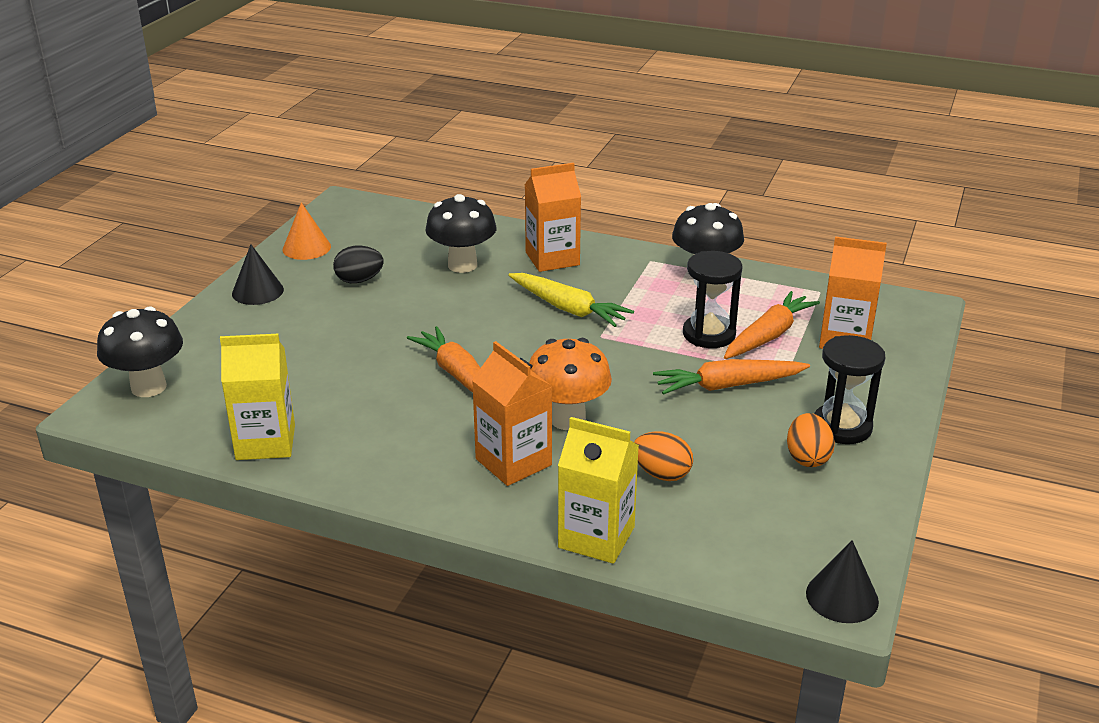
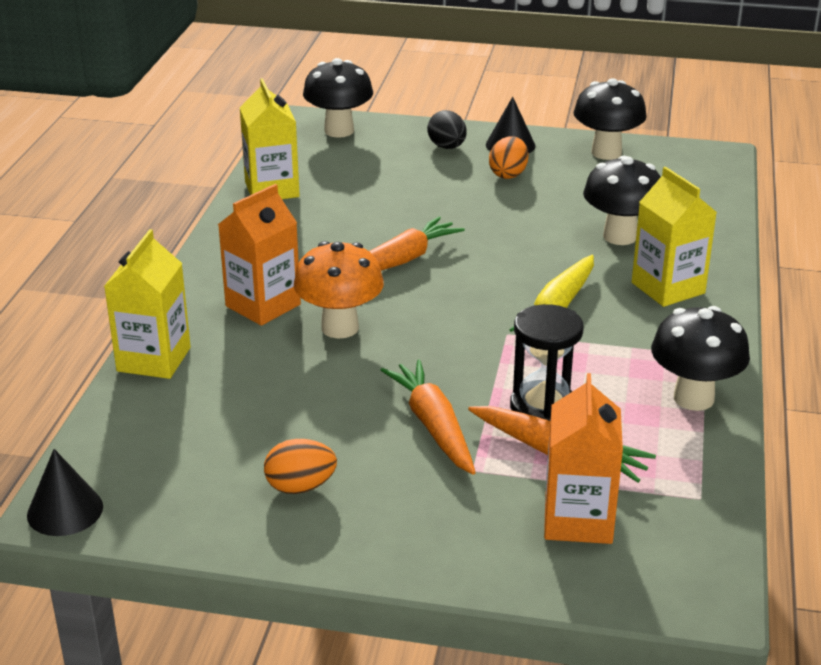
camera: 80 degrees right, 0 degrees up
(306, 248) = (606, 153): orange cone -> black mushroom
(359, 280) = (556, 187): black egg -> black egg (447, 147)
(552, 258) = (668, 288): orange carton -> yellow carton
(661, 474) = (256, 390): orange egg -> orange egg (508, 174)
(842, 427) = (369, 514): black hourglass -> none

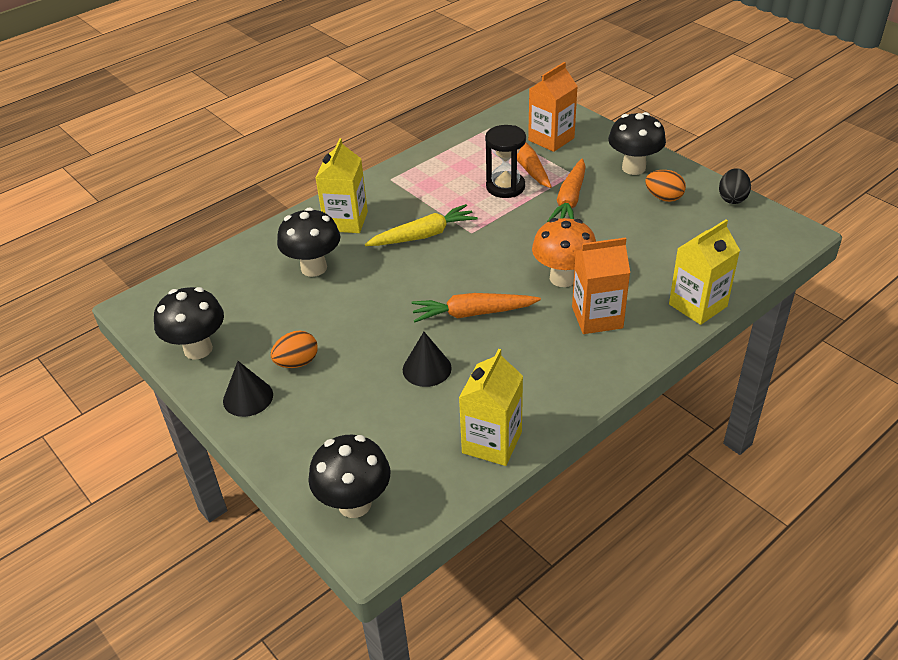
camera: 140 degrees left, 10 degrees up
(65, 510) = (794, 232): black cone -> black cone (427, 368)
(447, 147) = (296, 423): black egg -> black egg (732, 198)
(693, 398) = (429, 163): black mushroom -> black mushroom (633, 168)

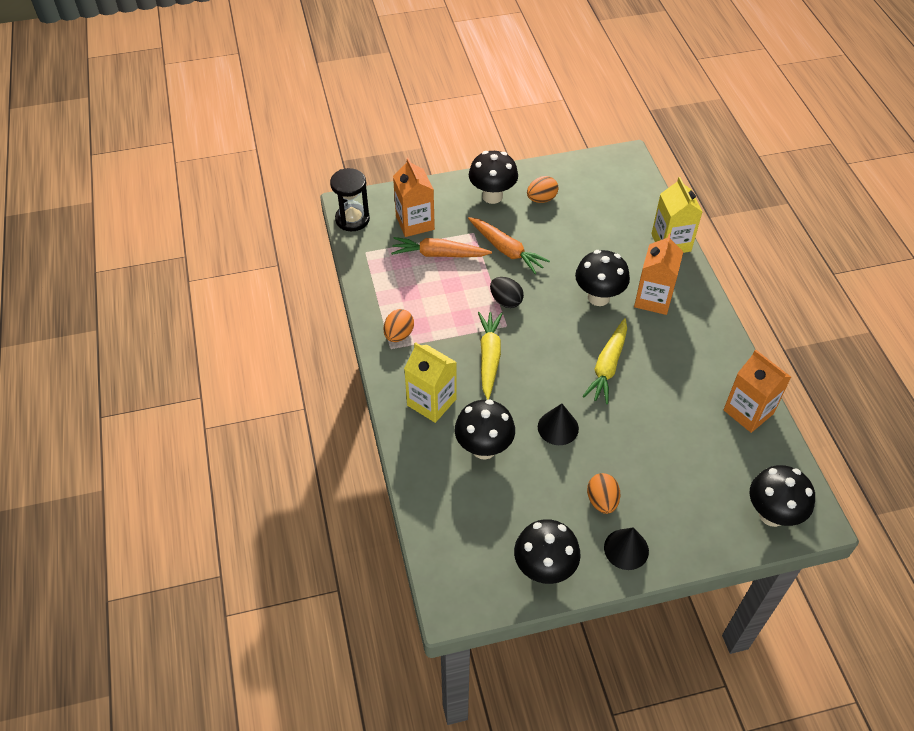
camera: 65 degrees left, 10 degrees up
(409, 178) = (399, 335): none -> orange egg
(427, 368) = (654, 419): black cone -> black cone (558, 427)
(473, 313) = (607, 366): orange carrot -> yellow carrot
(492, 442) = (748, 412): yellow carton -> orange carton
(505, 187) = (460, 279): black hourglass -> black hourglass (352, 219)
(563, 278) = (598, 297): orange mushroom -> black mushroom
(732, 198) = (568, 166): black egg -> black egg (506, 301)

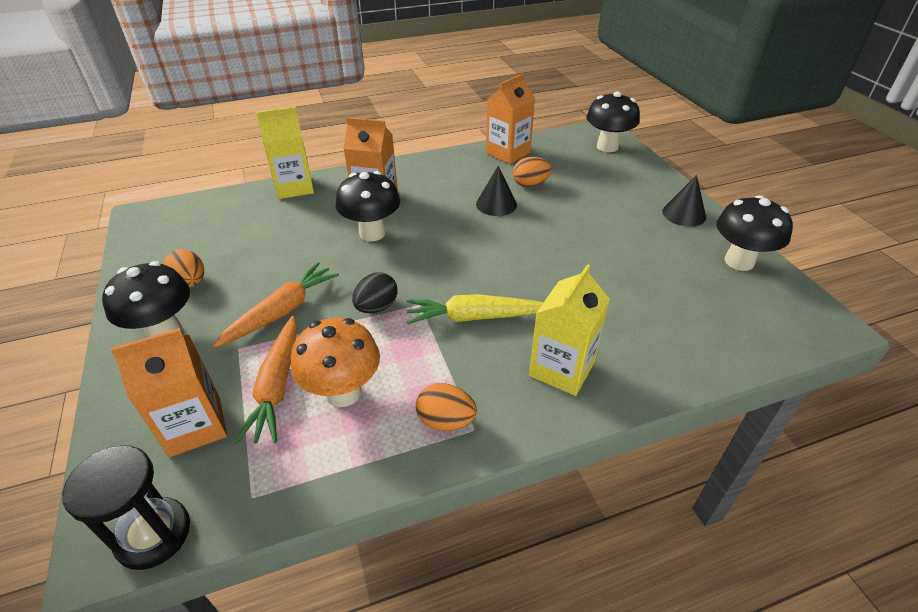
camera: 95 degrees left, 10 degrees down
(429, 285) = (343, 392): none -> orange mushroom
(484, 448) = (614, 313): black mushroom -> none
(558, 427) = (563, 258): black cone -> black cone (496, 204)
(602, 501) = (640, 228): orange egg -> orange egg (530, 184)
(607, 366) = (471, 226): yellow carrot -> none

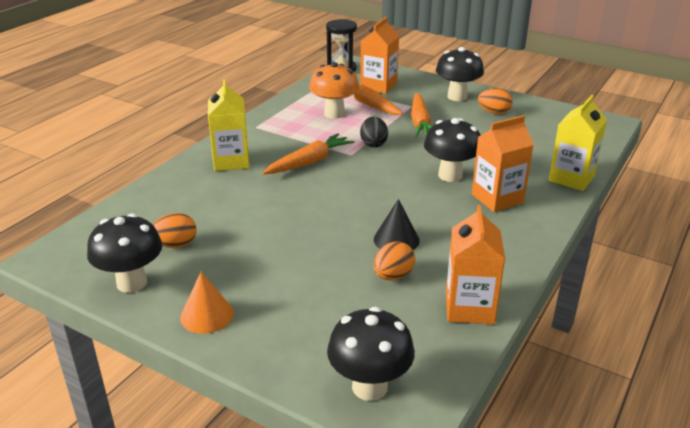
camera: 140 degrees right, 10 degrees down
(446, 421) = (272, 124): orange egg -> orange egg (175, 245)
(474, 317) = (309, 162): yellow carrot -> orange carrot
(684, 214) = (207, 315): black cone -> orange cone

